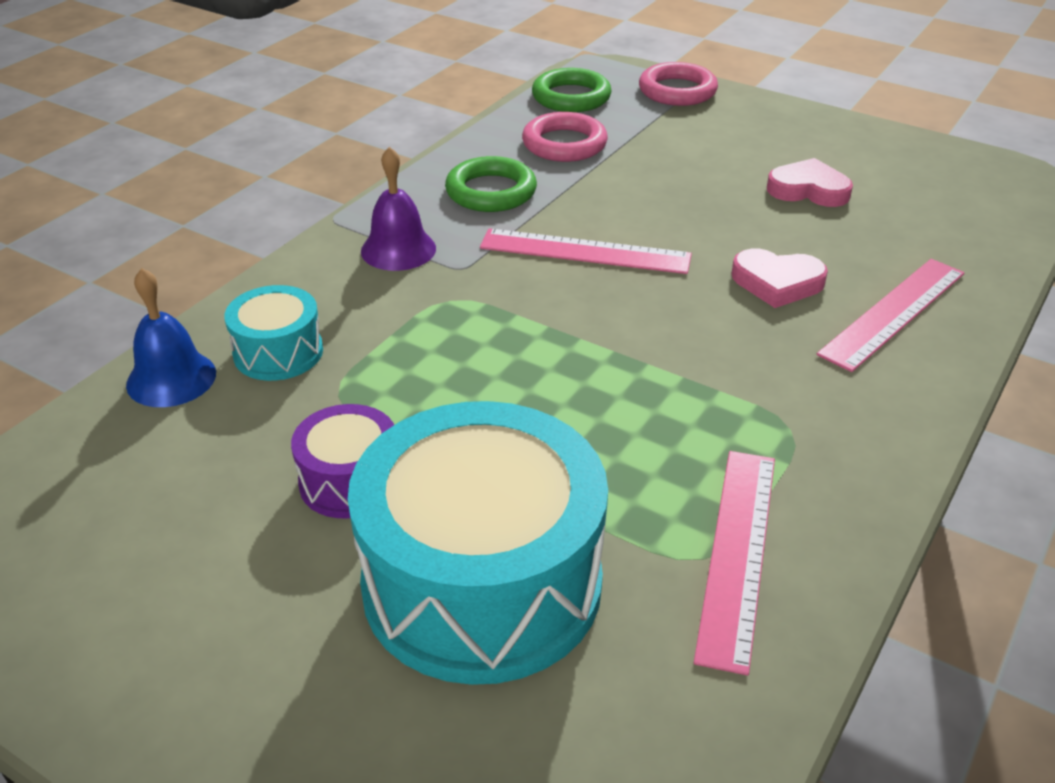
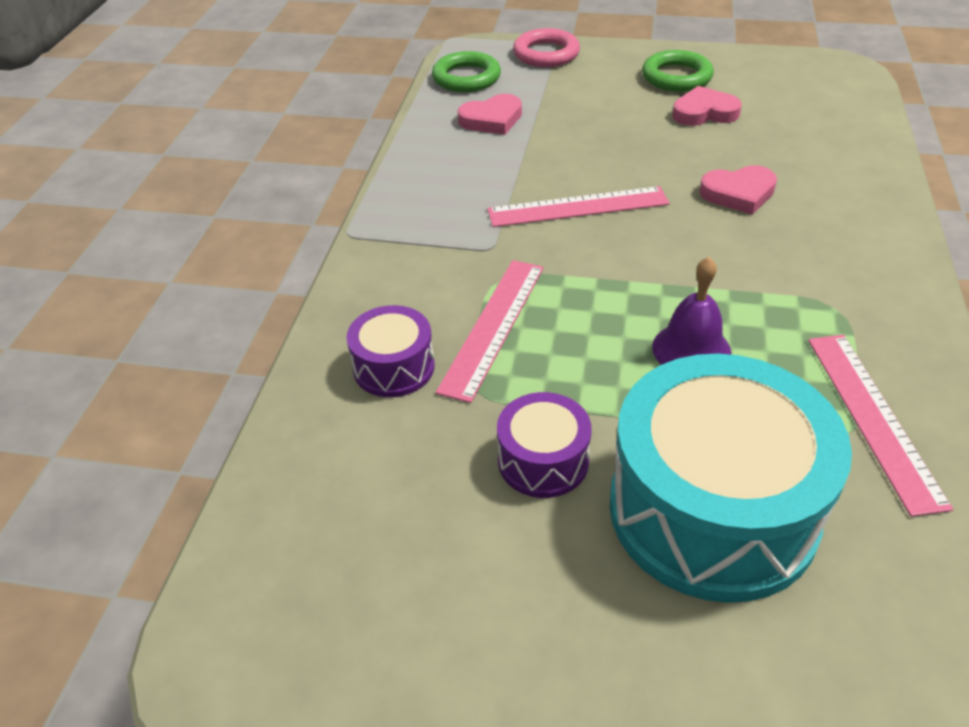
camera: 20 degrees left, 5 degrees up
(171, 378) = (317, 420): blue bell -> none
(278, 352) = (394, 367): turquoise drum -> purple drum
(398, 249) = (425, 246): purple bell -> purple bell (691, 349)
(491, 192) = (464, 175): green ring -> green ring (676, 77)
(564, 144) = (492, 119): pink ring -> pink heart
(893, 312) = (835, 195): pink ruler -> pink ruler (493, 326)

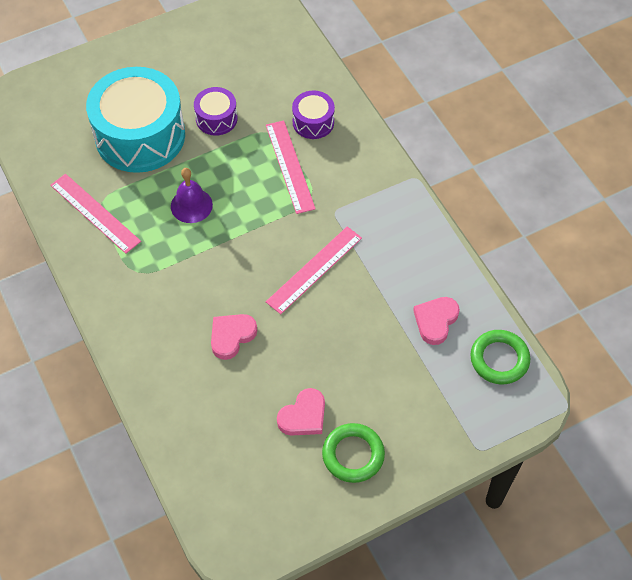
camera: 140 degrees right, 15 degrees up
(546, 54) = (473, 429): pink ring -> none

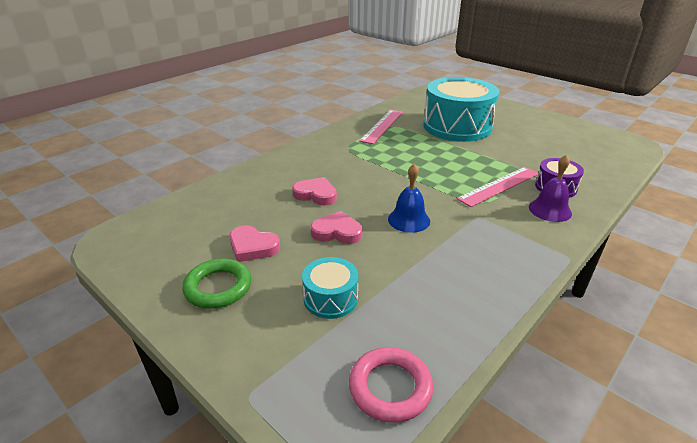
camera: 70 degrees right, 25 degrees down
(191, 205) = (420, 154): purple bell -> purple bell (550, 210)
(216, 118) = (504, 148): purple drum -> none
(314, 269) = (409, 220): pink ruler -> blue bell
(399, 370) = (330, 298): none -> turquoise drum
(435, 321) = (407, 313): pink heart -> pink heart (337, 232)
(499, 359) = (390, 388): green ring -> pink ring

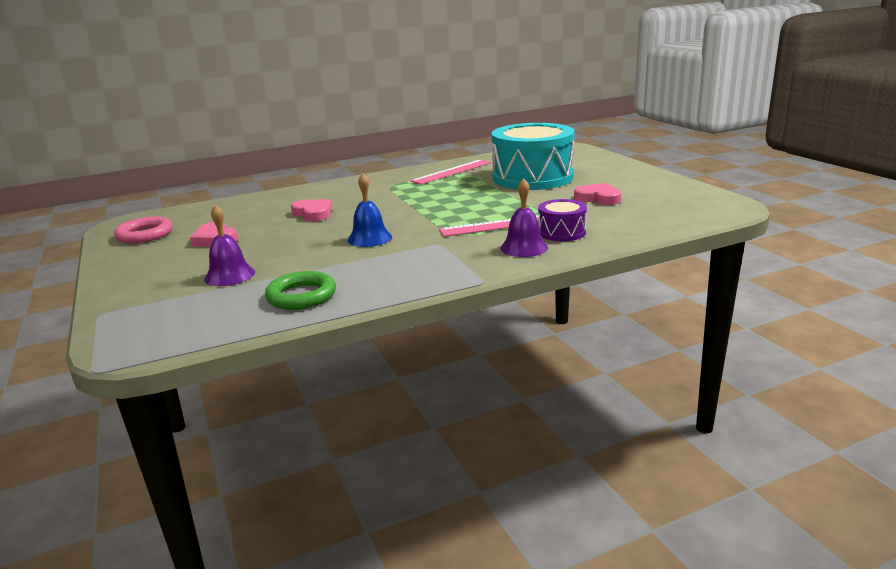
camera: 25 degrees right, 10 degrees down
(218, 287) = (158, 258): green ring -> green ring (301, 296)
(330, 298) = (229, 275): turquoise drum -> purple bell
(337, 232) = (294, 238): pink heart -> pink heart (598, 198)
(390, 388) = (199, 328): pink ring -> pink ring (145, 235)

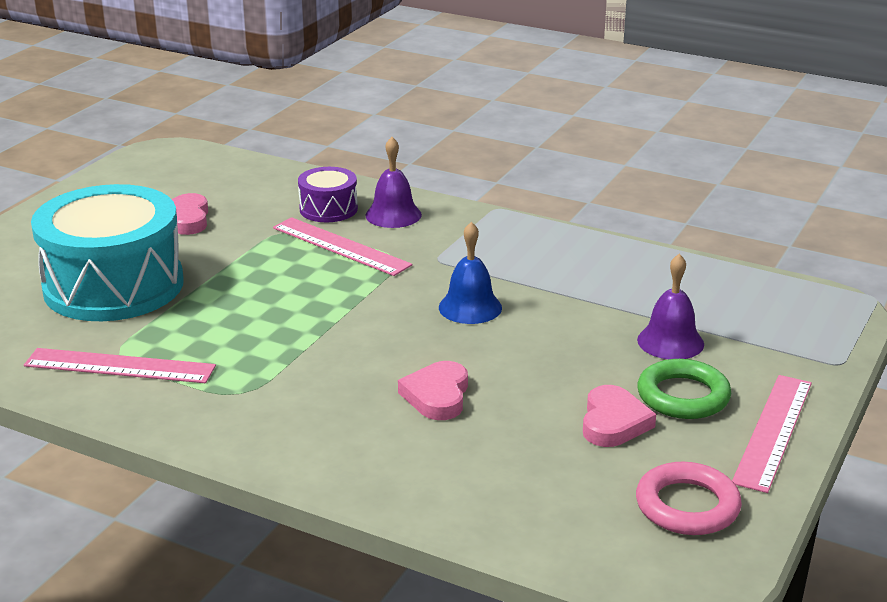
camera: 130 degrees left, 5 degrees up
(122, 269) = (773, 431): none -> pink ruler
(301, 296) = (642, 276): green ring -> green ring (683, 396)

